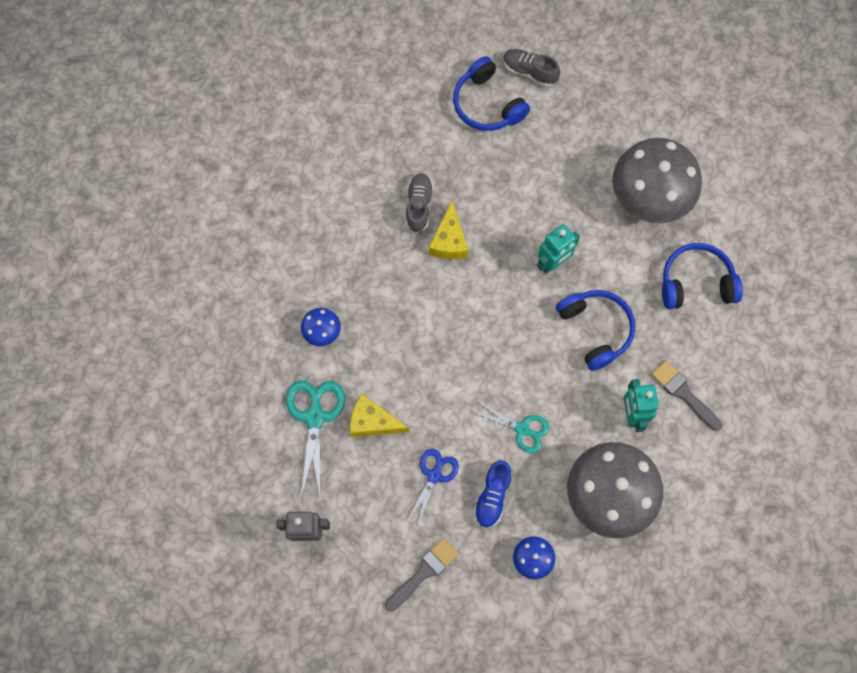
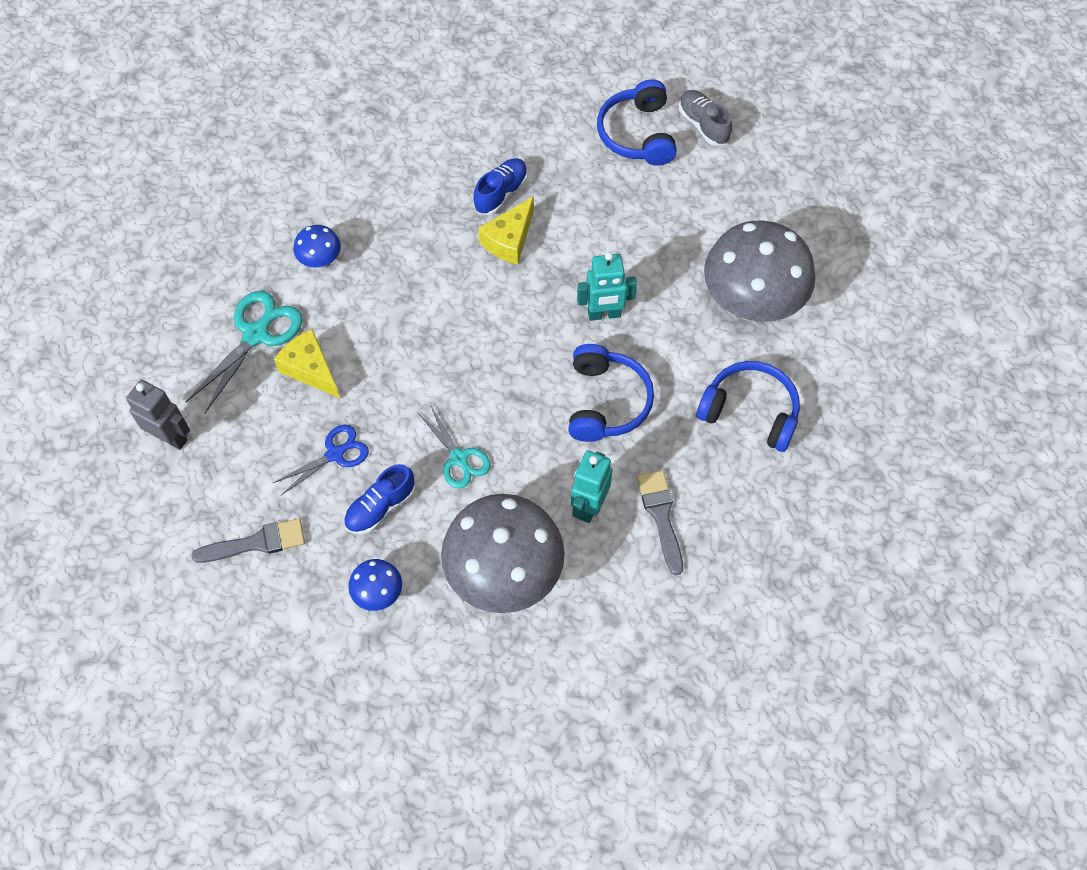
camera: 30 degrees right, 10 degrees down
(419, 206) = (501, 193): grey shoe -> blue shoe

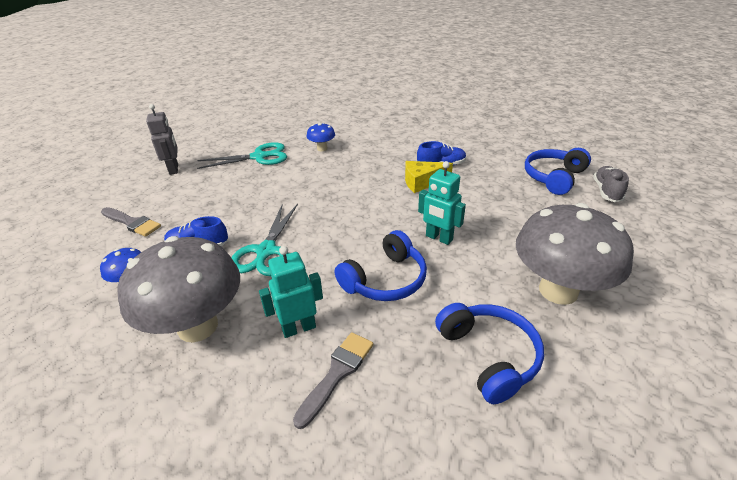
camera: 45 degrees right, 25 degrees down
(310, 369) = (259, 178): yellow cheese -> none
(335, 454) = (217, 212): blue scissors -> none
(459, 458) = (266, 251): turquoise scissors -> turquoise scissors, size x1.53

